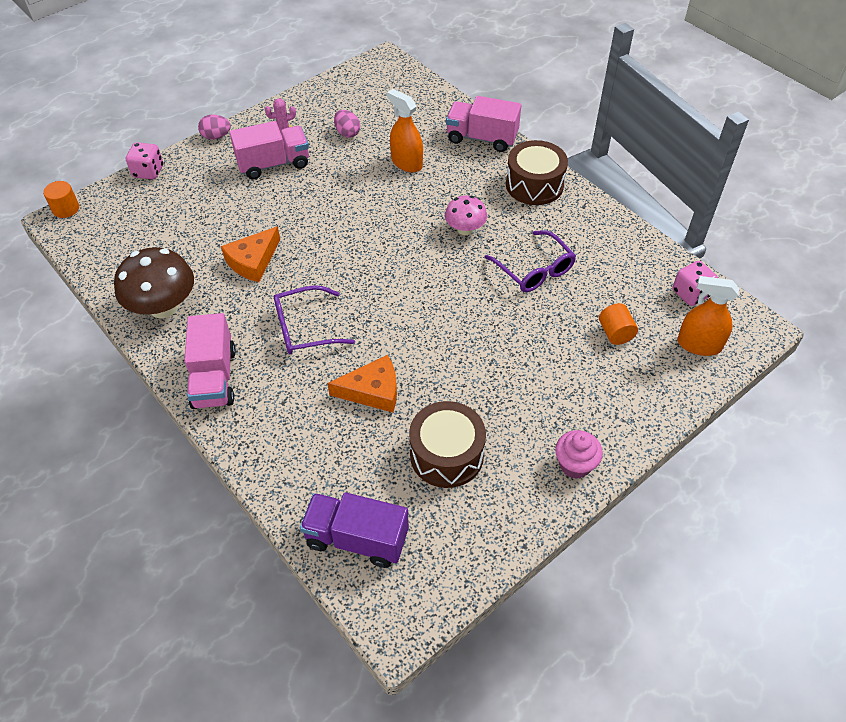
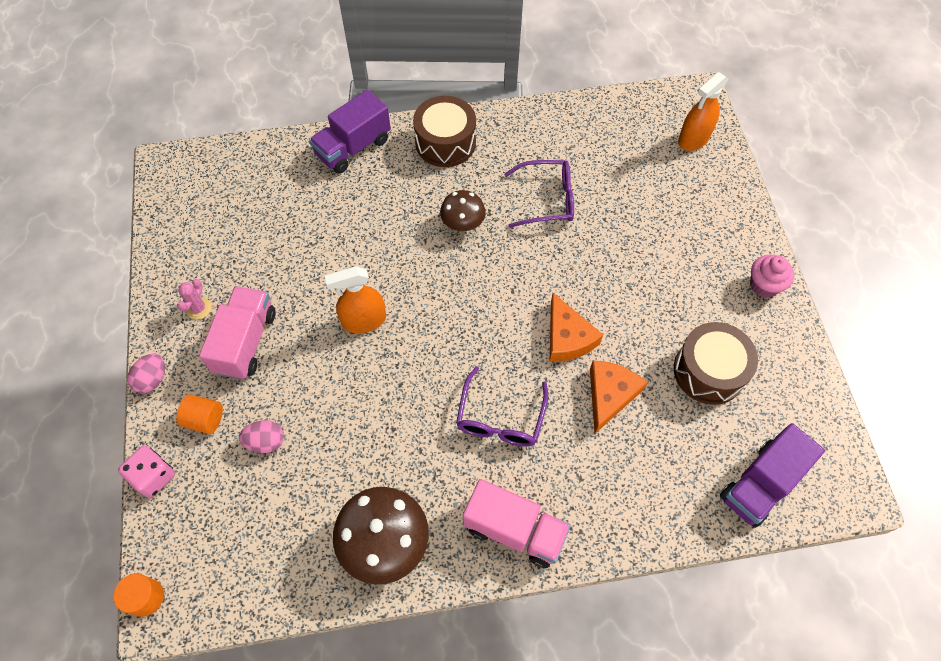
camera: 60 degrees left, 10 degrees up
(253, 261) = (378, 425): orange cheese -> orange cheese (567, 337)
(347, 133) = (253, 252): pink egg -> pink egg (266, 442)
(406, 163) = (339, 224): orange spray bottle -> orange spray bottle (364, 320)
(465, 229) = (463, 224): pink mushroom -> brown mushroom
(482, 138) = (353, 147): pink truck -> purple truck
(615, 333) = (650, 184): orange cylinder -> orange cylinder (205, 419)
(691, 293) = (640, 112): pink dice -> none

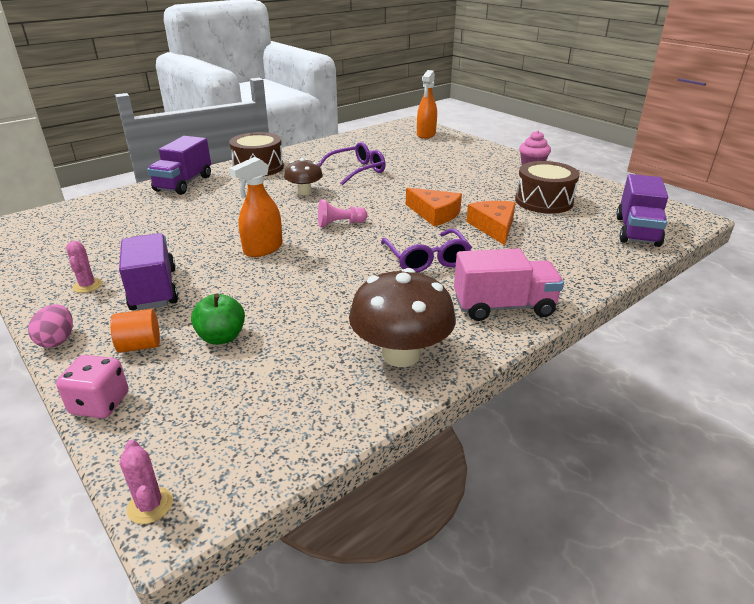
camera: 30 degrees left, 30 degrees down
(146, 597) = (150, 505): orange cylinder -> pink cactus
(245, 342) = (153, 289): pink truck -> purple truck
(266, 442) = (221, 337): pink egg -> green apple
(459, 309) = (340, 224): none -> pink pawn

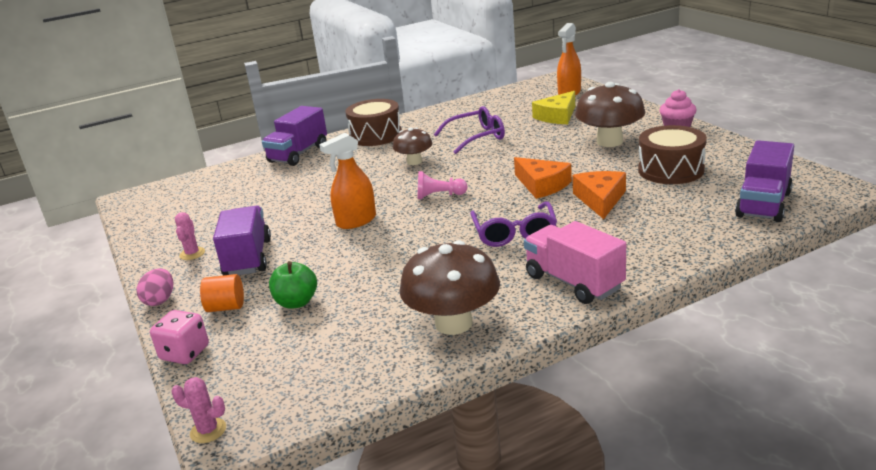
camera: 15 degrees right, 5 degrees down
(150, 505) = (208, 431): pink cactus -> pink cactus turned 60 degrees counterclockwise
(423, 154) = (557, 116): none -> yellow cheese
(479, 176) = (609, 141): none -> brown mushroom
(503, 307) = (573, 282): pink truck -> pink truck turned 135 degrees counterclockwise

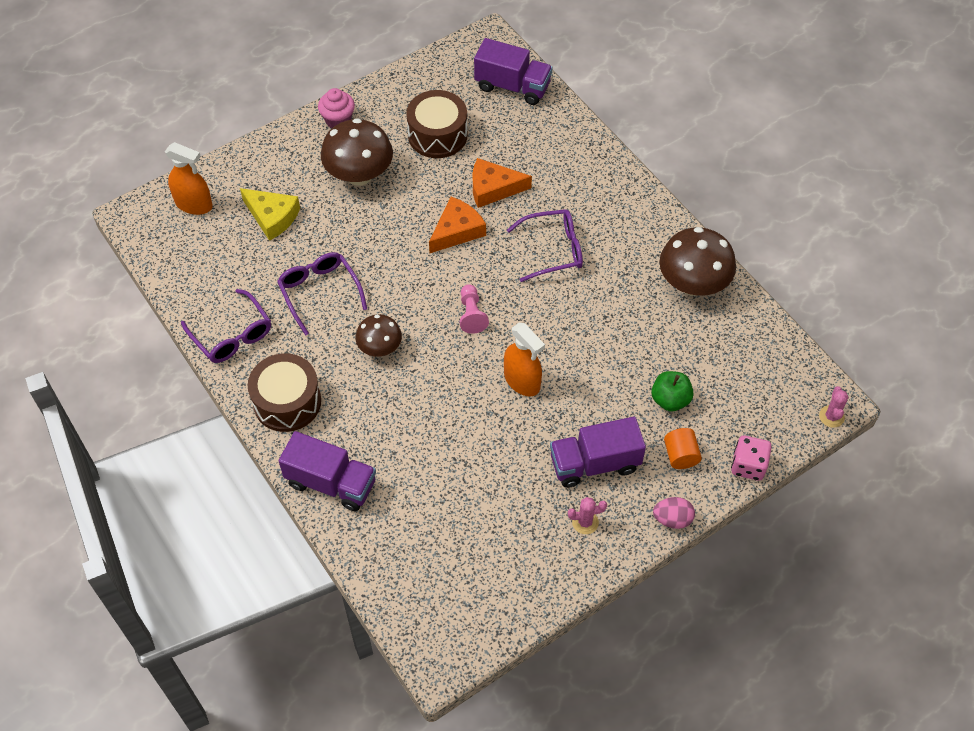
camera: 100 degrees left, 30 degrees up
(442, 115) = (232, 335): none -> purple glasses
(573, 282) = (633, 211): pink truck -> none

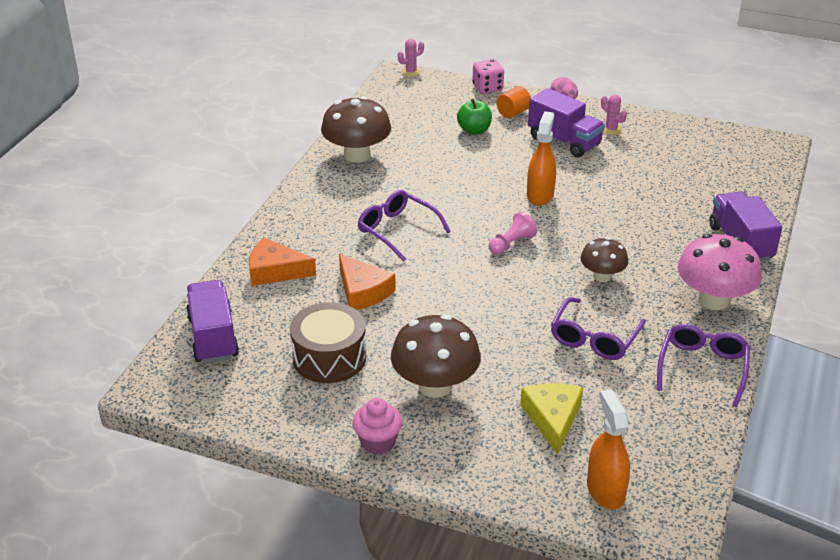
camera: 125 degrees left, 20 degrees down
(287, 402) = (713, 300): brown drum -> pink mushroom
(457, 231) = (435, 290): orange cheese -> orange cheese (275, 271)

